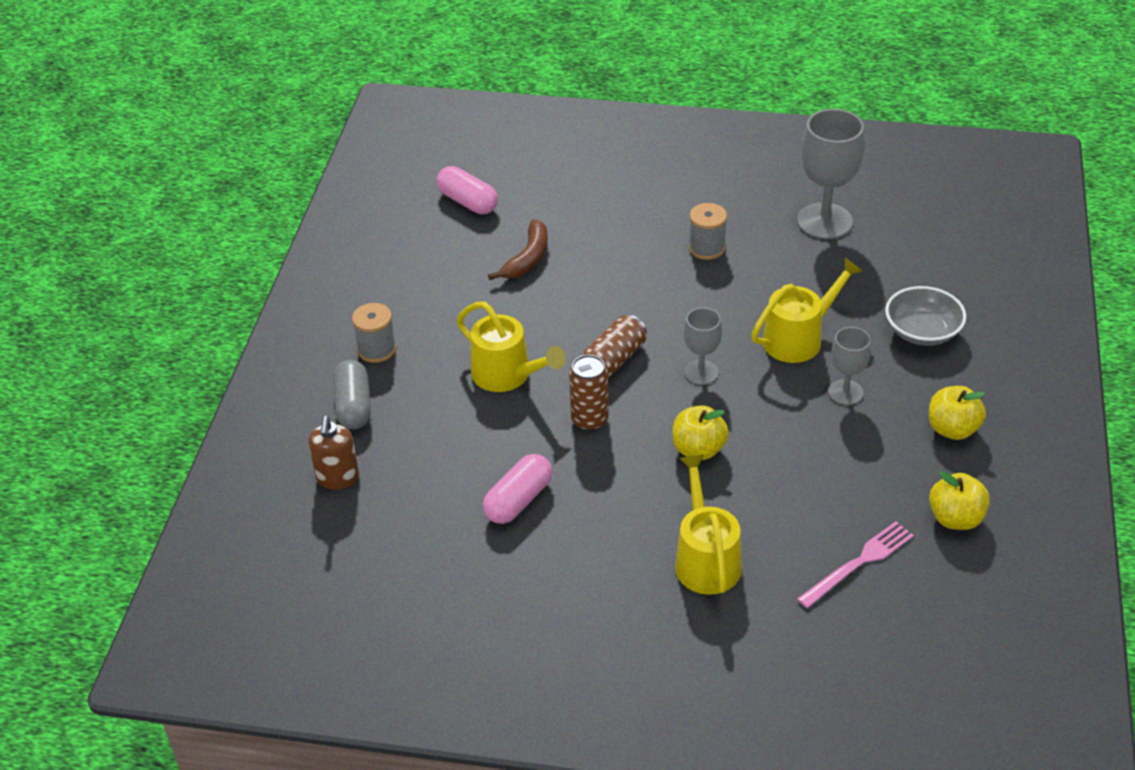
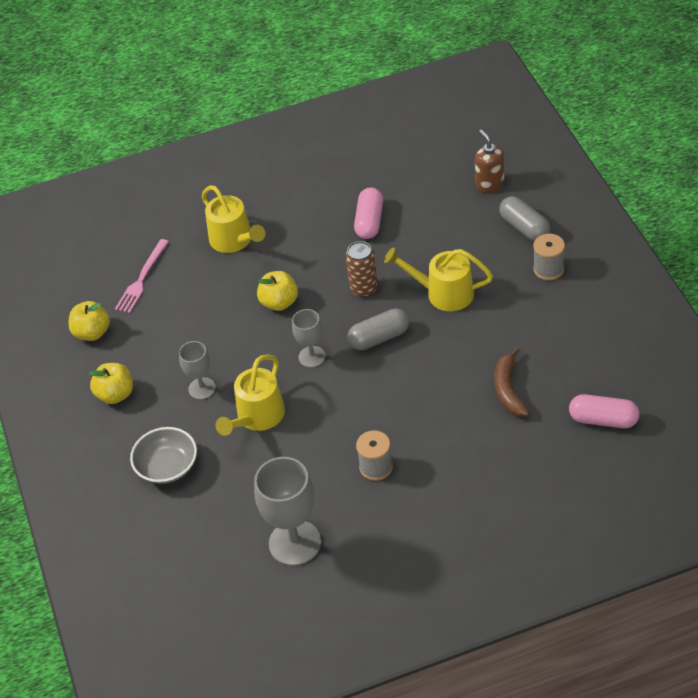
camera: 155 degrees right, 5 degrees up
(614, 360) = (379, 338): brown can -> grey capsule

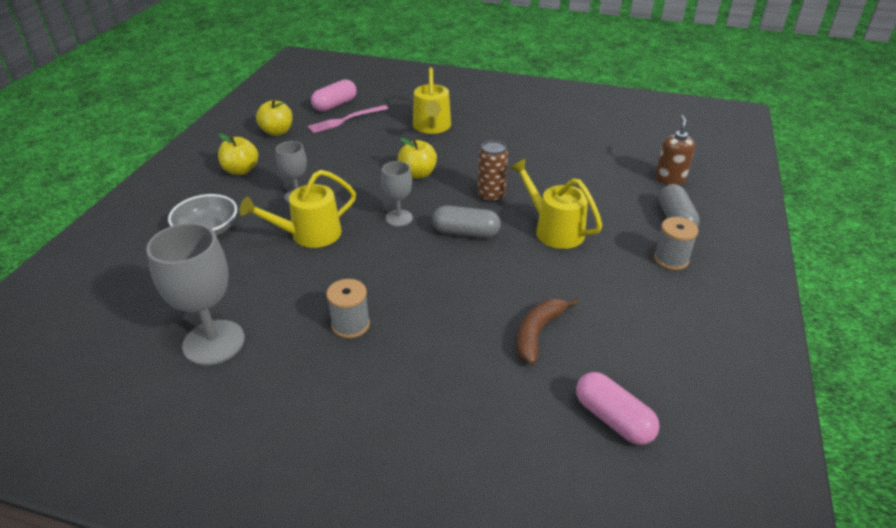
camera: 30 degrees right, 10 degrees down
(369, 221) = (543, 159): pink capsule -> pink capsule (335, 105)

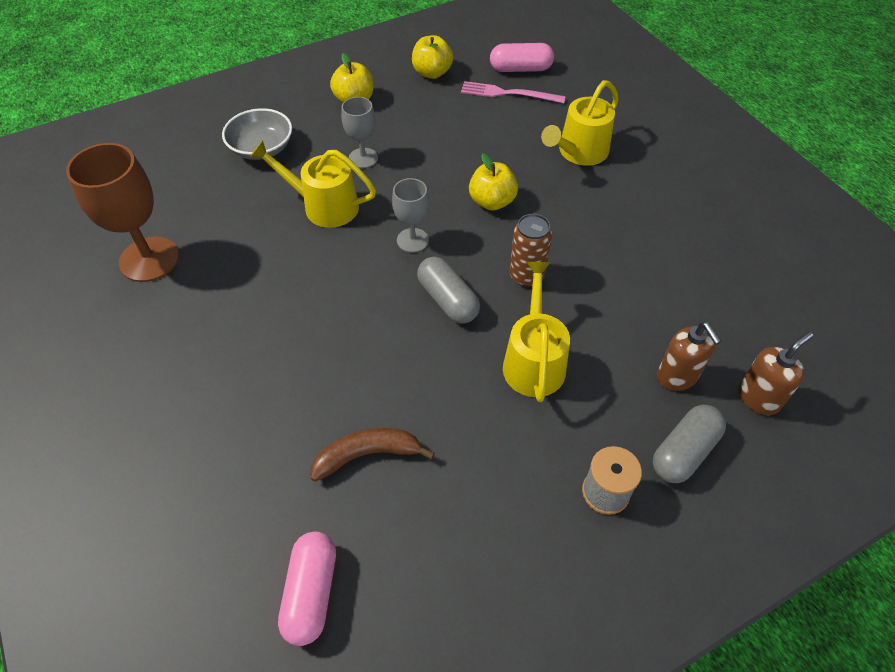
camera: 45 degrees right, 15 degrees up
(214, 342) = (149, 259): grey goblet -> brown goblet
(350, 325) = (246, 319): grey spool -> none
(626, 192) = (677, 376): none -> brown soap dispenser

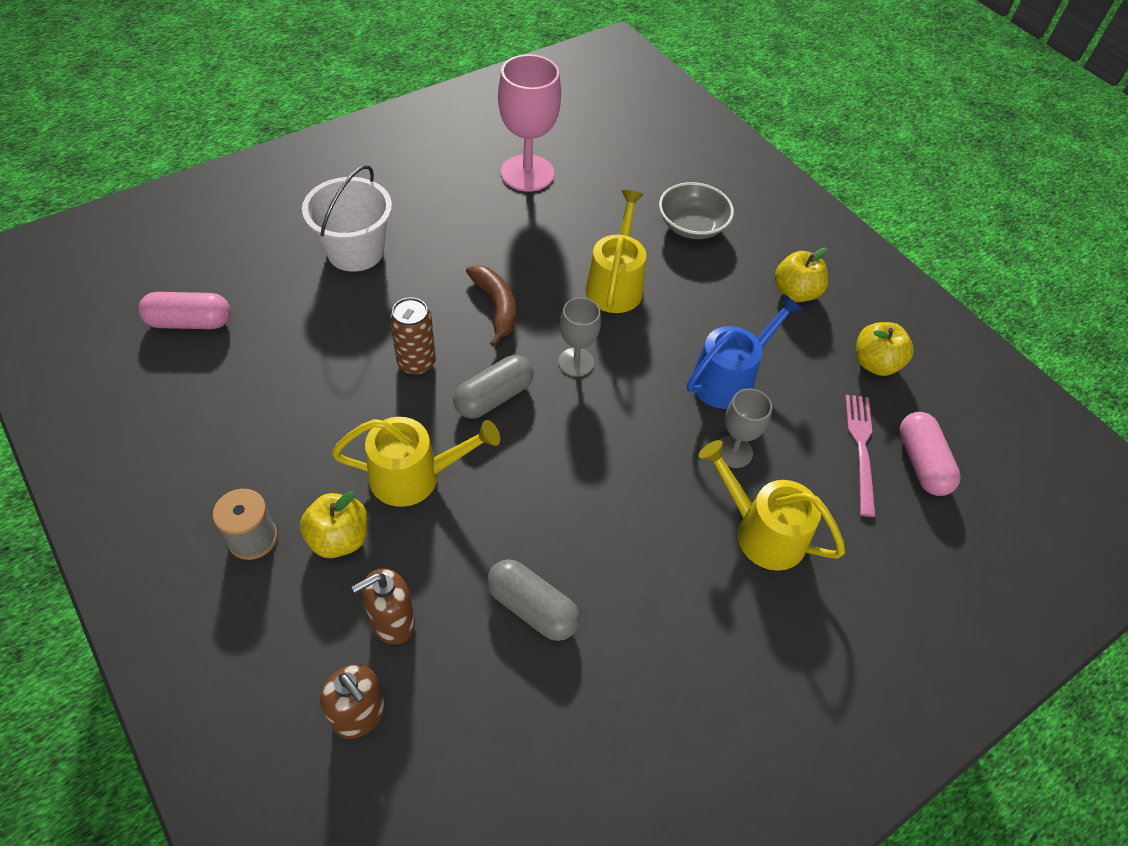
camera: 80 degrees right, 0 degrees up
(149, 259) = (527, 173): brown goblet -> pink goblet
(229, 417) = (355, 251): none -> white bucket
(363, 158) = (697, 309): grey goblet -> grey goblet (733, 451)
(367, 455) = (311, 346): brown banana -> brown banana (496, 307)
(439, 149) = (729, 378): none -> blue watering can
(492, 202) = (649, 434): yellow apple -> yellow apple (339, 538)
(526, 275) = (534, 470): brown can -> brown can (416, 363)
(684, 452) = (292, 619): grey capsule -> grey capsule (532, 608)

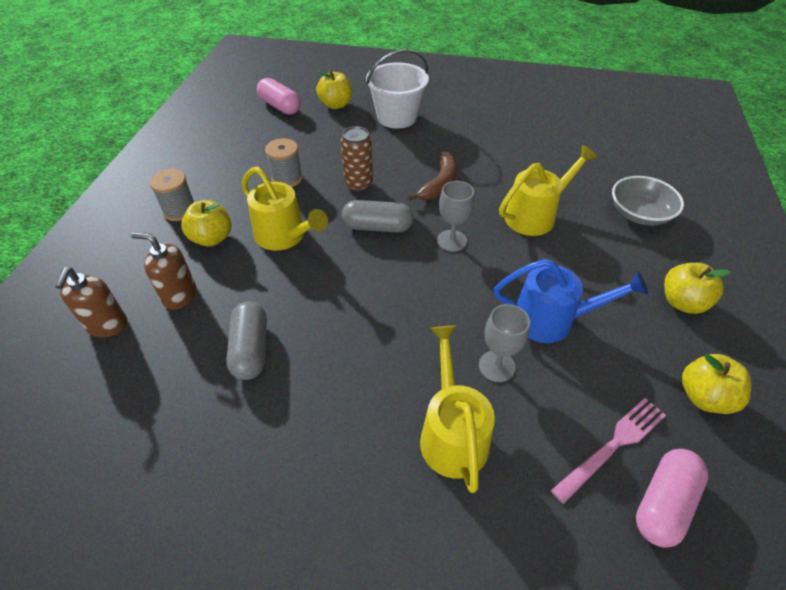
camera: 50 degrees right, 5 degrees down
(261, 277) = (336, 105): none -> yellow apple
(328, 410) = (287, 178): none -> grey spool
(527, 173) = (549, 129): pink goblet -> none

